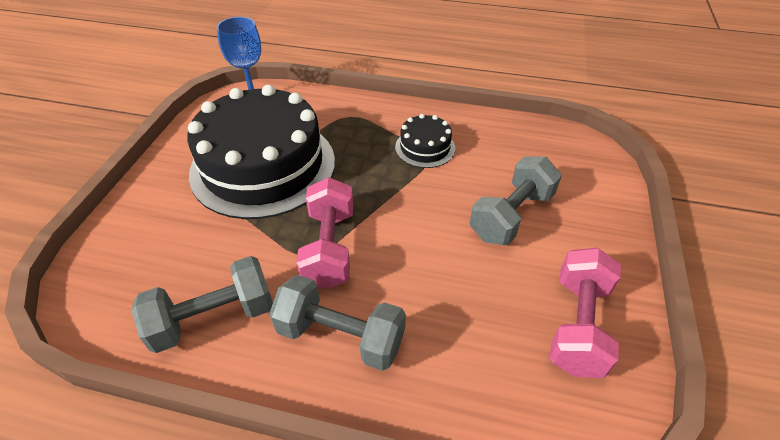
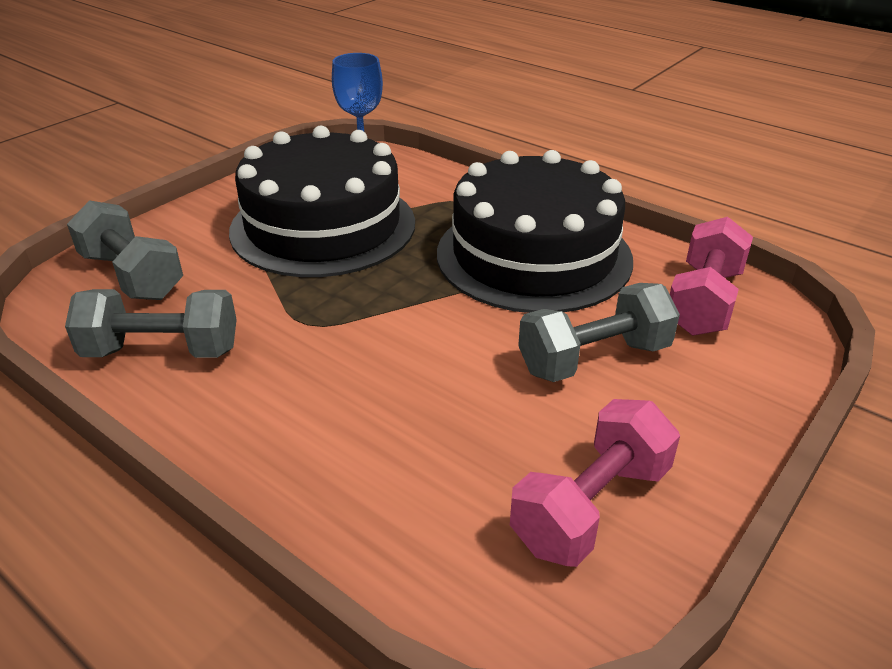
camera: 25 degrees right, 10 degrees down
(329, 248) = (335, 324): pink dumbbell -> pink dumbbell (703, 301)
(340, 336) = (280, 413): grey dumbbell -> grey dumbbell (132, 276)
(425, 147) = (533, 255): black cake -> black cake, size x2.29

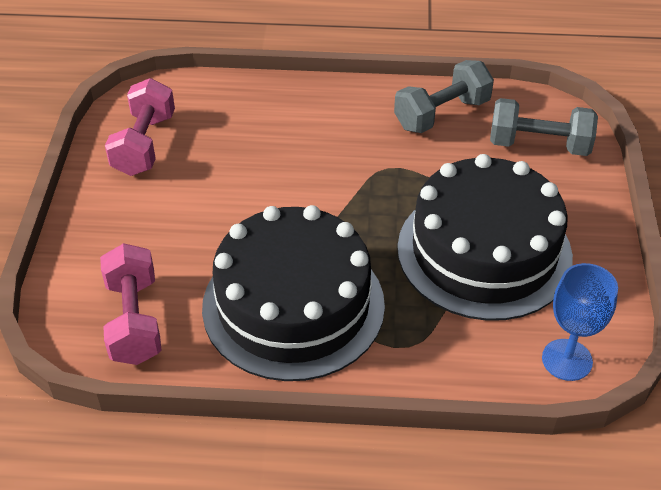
camera: 145 degrees right, 10 degrees up
(594, 359) = (189, 229): grey dumbbell -> none

